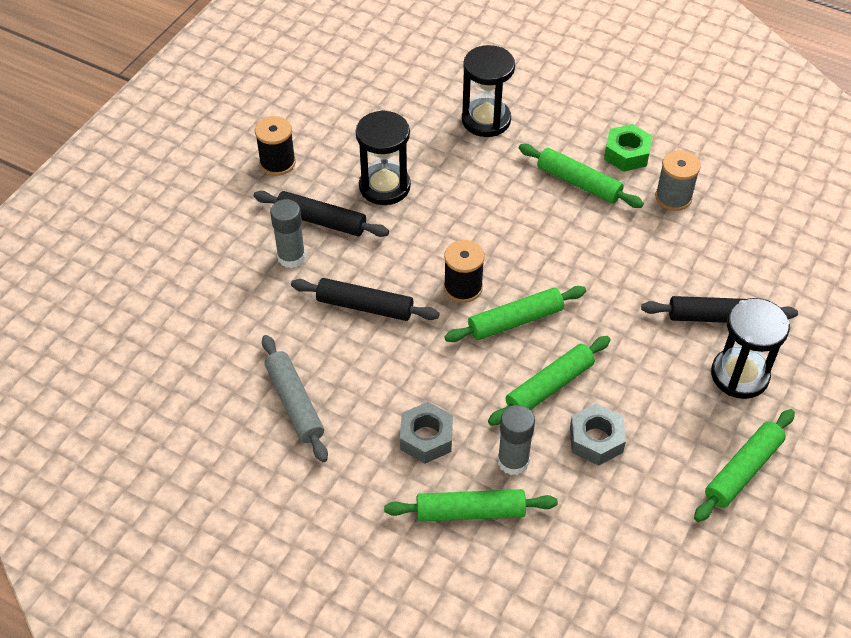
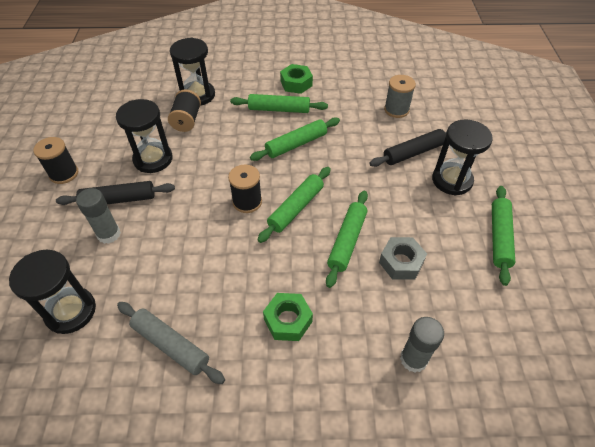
camera: 30 degrees left, 0 degrees up
(216, 323) = (71, 311): none -> black hourglass
(365, 306) = (185, 245): black rolling pin -> none
(426, 438) = (288, 320): grey nut -> green nut
(452, 150) = (187, 120): none -> black spool
(470, 511) = (355, 361): green rolling pin -> green rolling pin (296, 144)
(513, 461) = (359, 306): grey glue stick -> grey glue stick (413, 359)
(673, 197) = (339, 97): grey spool -> grey spool (396, 110)

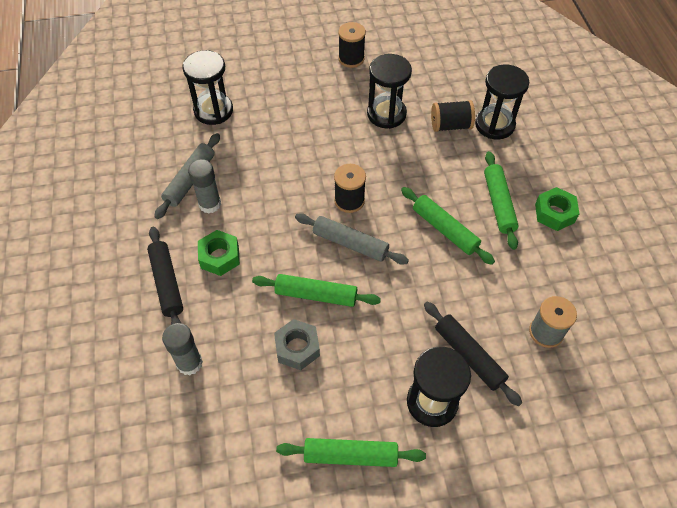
camera: 80 degrees right, 5 degrees up
(109, 234) = (290, 110): grey glue stick -> grey glue stick (210, 204)
(118, 200) = (330, 104): black rolling pin -> black rolling pin (167, 283)
(296, 208) = (350, 243): green rolling pin -> grey rolling pin

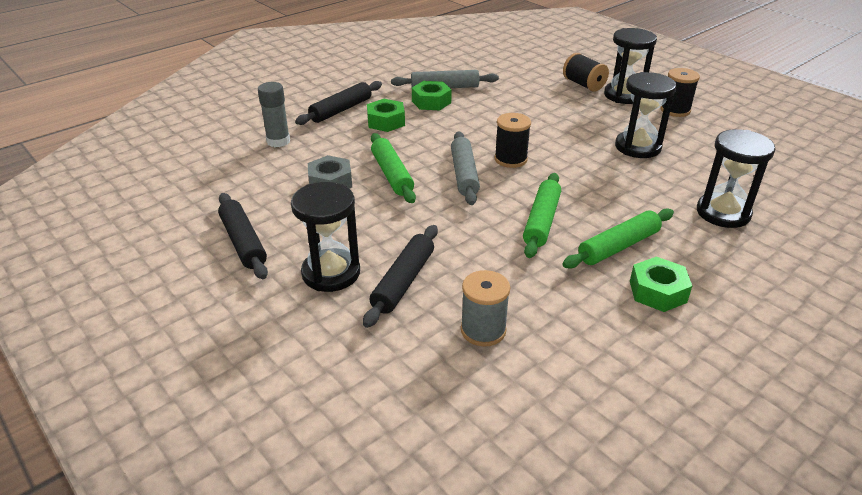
camera: 60 degrees right, 20 degrees down
(210, 204) = (431, 102): grey glue stick -> green nut
(213, 110) = (524, 74): black hourglass -> black hourglass (624, 95)
(350, 455) = (243, 242): green rolling pin -> black rolling pin
(450, 125) = (679, 186): black spool -> black spool (583, 84)

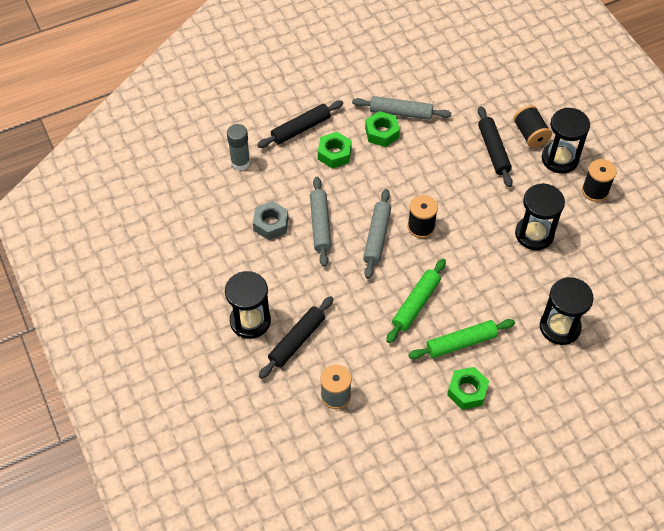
camera: 15 degrees right, 20 degrees up
(243, 242) = (196, 276): black rolling pin -> black rolling pin (493, 150)
(392, 174) = (320, 225): green rolling pin -> grey rolling pin

